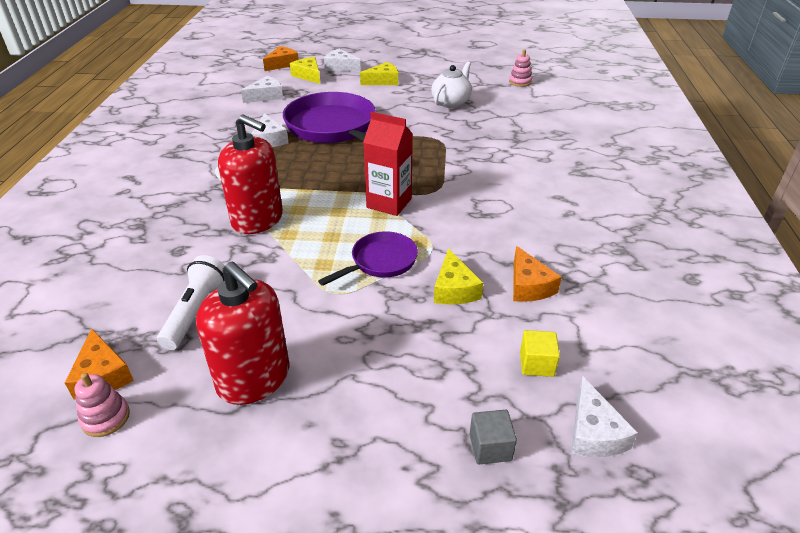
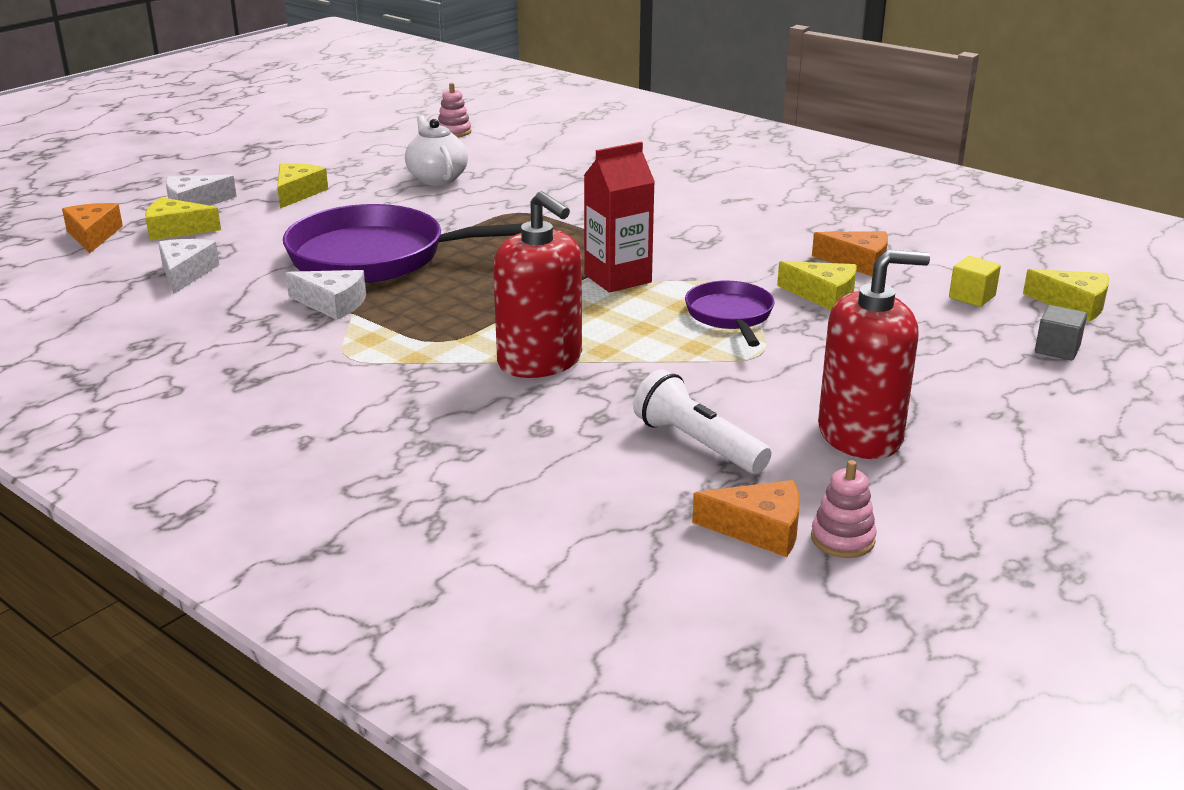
camera: 55 degrees left, 10 degrees down
(257, 219) = (540, 361): red soap dispenser -> red soap dispenser turned 75 degrees clockwise
(593, 433) = (1073, 304): white cheese -> yellow cheese

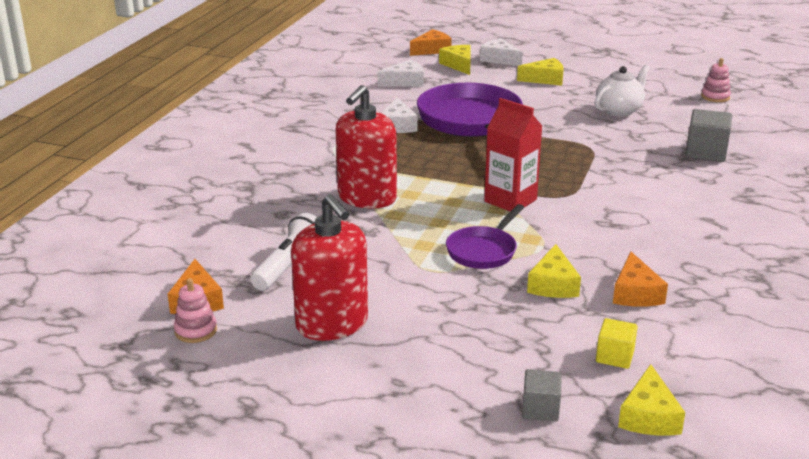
camera: 70 degrees right, 0 degrees up
(583, 167) = (706, 152): none -> grey cube
(730, 316) = (483, 251): purple pan -> purple pan turned 150 degrees clockwise

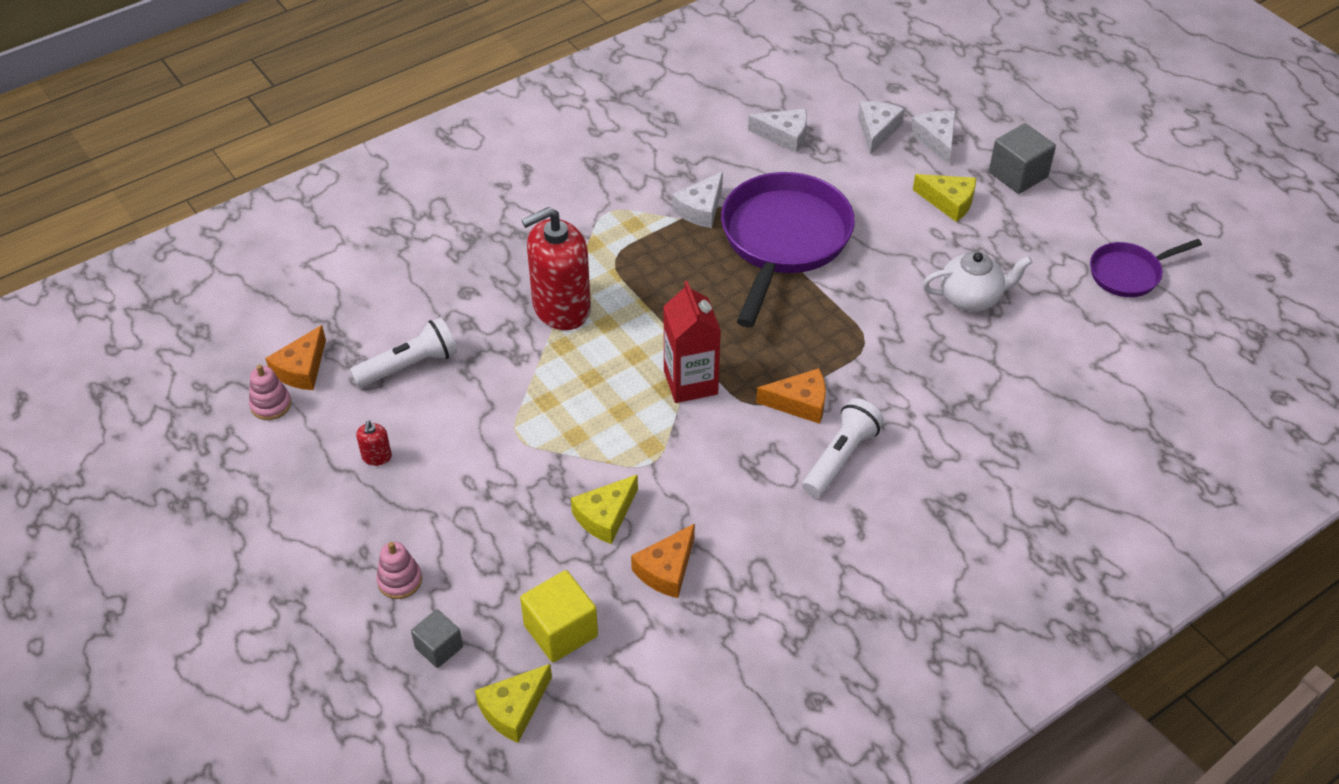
camera: 35 degrees right, 20 degrees up
(332, 324) = (376, 457): red soap dispenser -> red soap dispenser, size x0.40
(432, 50) = (876, 88): orange cheese -> orange cheese (800, 403)
(459, 65) = (877, 131): yellow cheese -> white cheese
(483, 251) = (591, 438): purple pan -> purple pan (1128, 273)
(614, 356) = (561, 631): yellow cube -> yellow cube, size x1.59
(656, 199) = (840, 458): none -> white flashlight
(706, 152) = (985, 416): grey cube -> grey cube (1018, 175)
(715, 97) = (1120, 329): pink stacking toy -> pink stacking toy (400, 580)

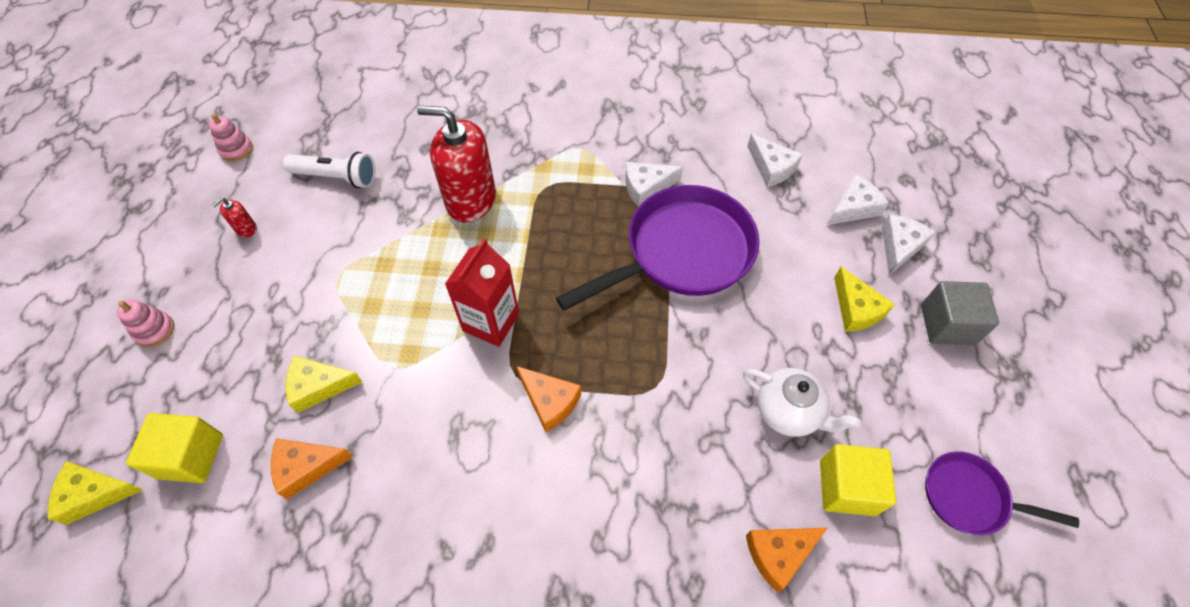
camera: 40 degrees right, 10 degrees up
(302, 369) = (279, 137): orange cheese -> orange cheese (778, 554)
(439, 647) = (115, 402): grey cube -> none
(840, 458) = (529, 477): white flashlight -> none
(1052, 318) = (847, 487): none -> yellow cube

